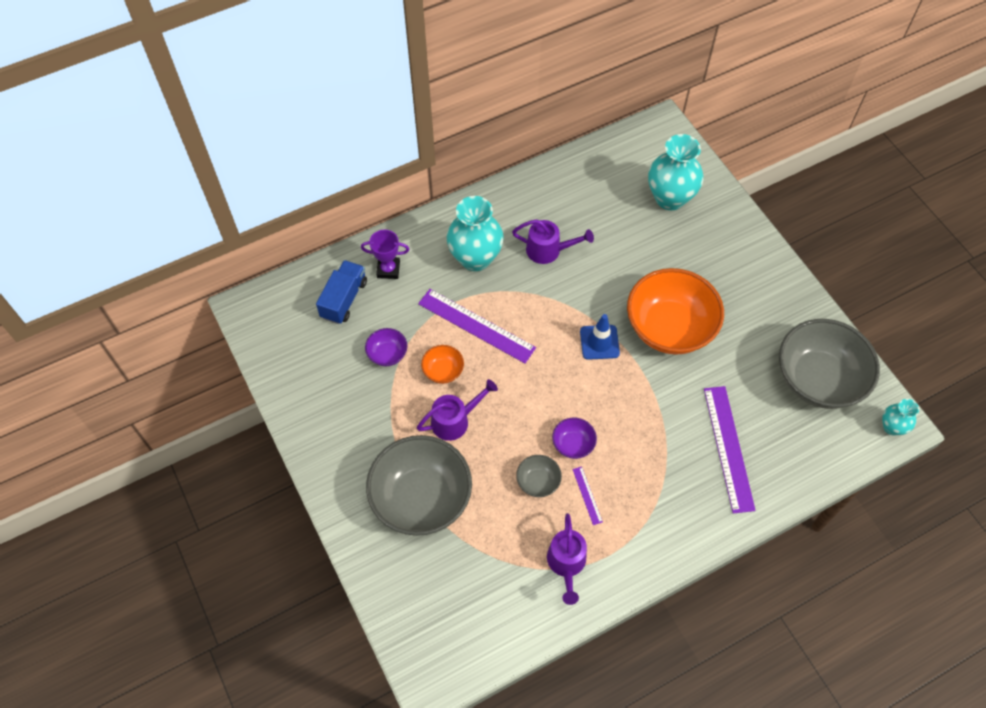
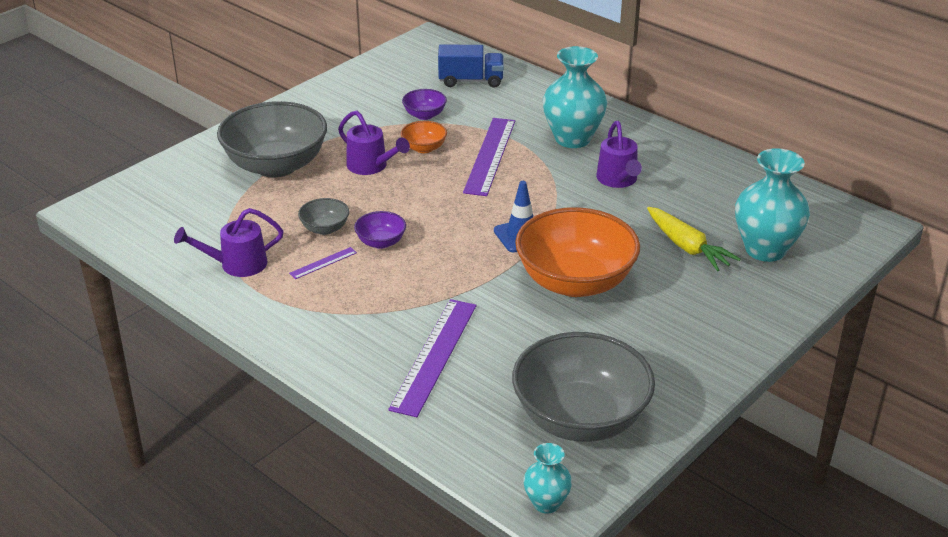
camera: 70 degrees right, 25 degrees down
(388, 269) = (521, 95): purple trophy -> none
(651, 242) = (687, 247): none -> yellow carrot
(728, 448) = (434, 355): purple ruler -> purple ruler turned 45 degrees counterclockwise

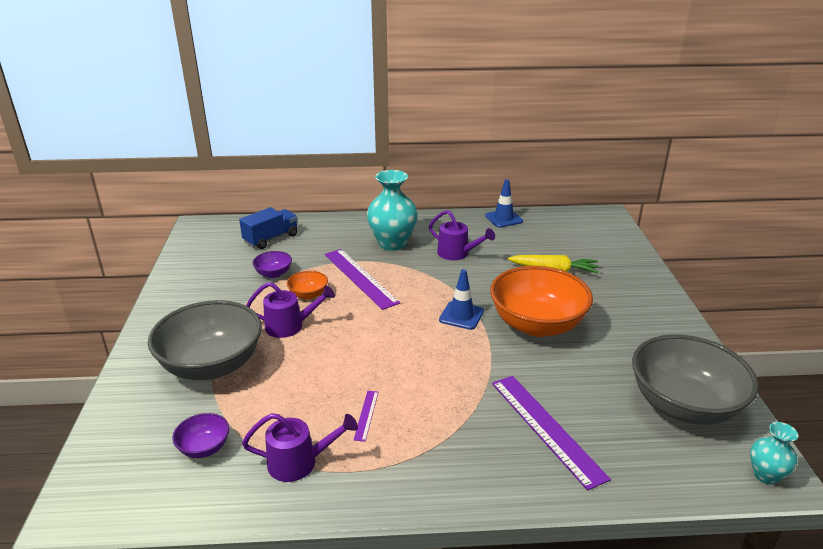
camera: 45 degrees left, 5 degrees down
(236, 265) = (300, 462): purple watering can -> purple watering can turned 120 degrees counterclockwise
(325, 228) = (326, 389): grey bowl -> none
(381, 242) = (382, 374): purple bowl -> purple bowl (204, 448)
(735, 170) = (503, 218): none -> blue traffic cone
(765, 249) = (588, 251): turquoise vase -> none

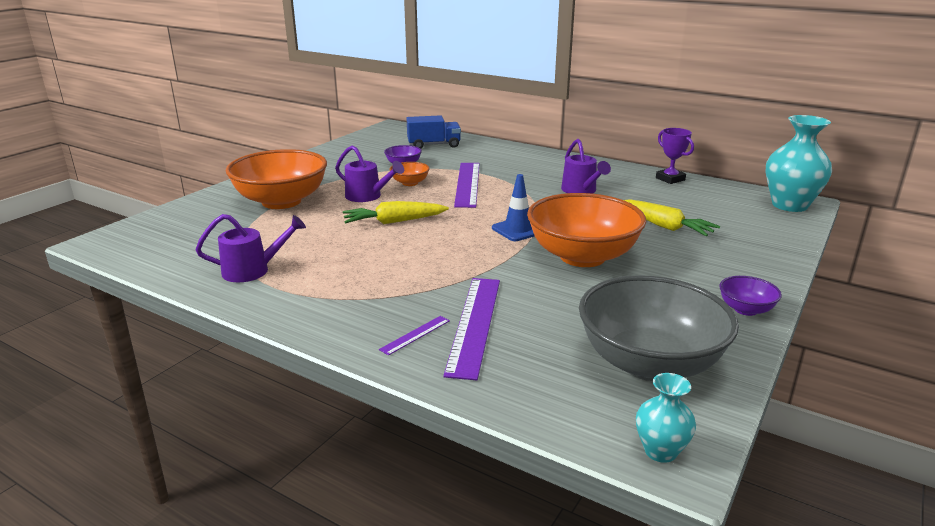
camera: 35 degrees right, 5 degrees down
(204, 448) = (209, 241): purple bowl -> purple bowl (745, 309)
(212, 365) = (281, 201): grey bowl -> orange bowl
(300, 462) = (253, 270): purple watering can -> purple watering can turned 45 degrees counterclockwise
(353, 347) = (394, 222): none -> yellow carrot
(366, 415) = (340, 262): purple ruler -> purple ruler (415, 335)
(392, 243) = (530, 170): turquoise vase -> turquoise vase (789, 205)
(503, 218) = (670, 179): blue traffic cone -> purple trophy

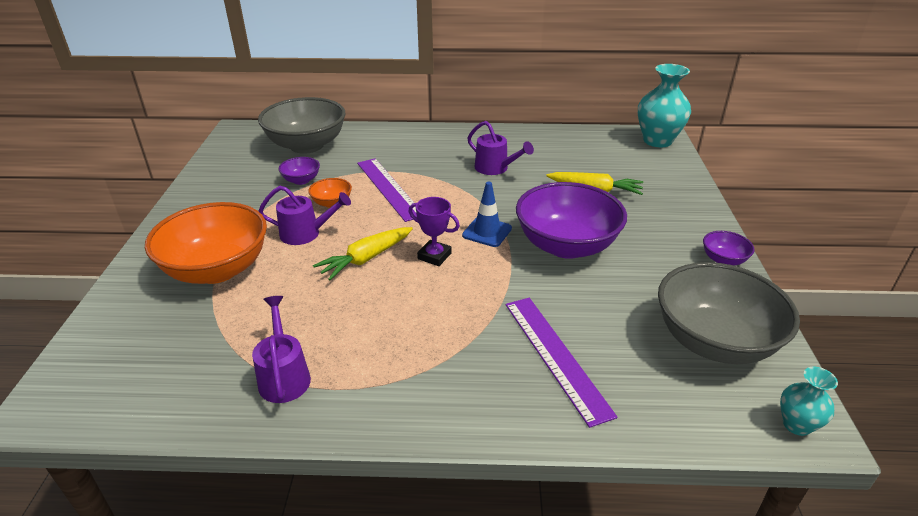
camera: 30 degrees left, 10 degrees up
(253, 270) = (284, 375): purple watering can -> purple watering can turned 60 degrees counterclockwise
(415, 335) = (520, 390): purple ruler -> none
(434, 145) = (307, 145): blue truck -> grey bowl
(582, 256) = (566, 245): orange bowl -> purple bowl
(670, 179) = (551, 135): purple trophy -> purple trophy (434, 256)

